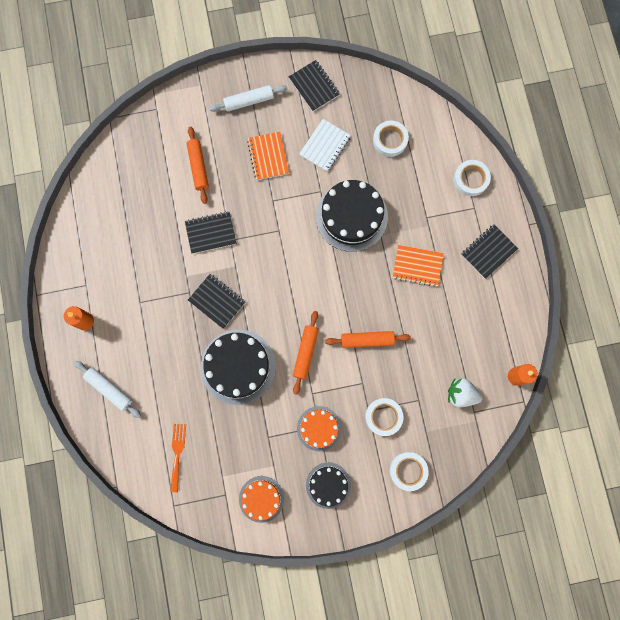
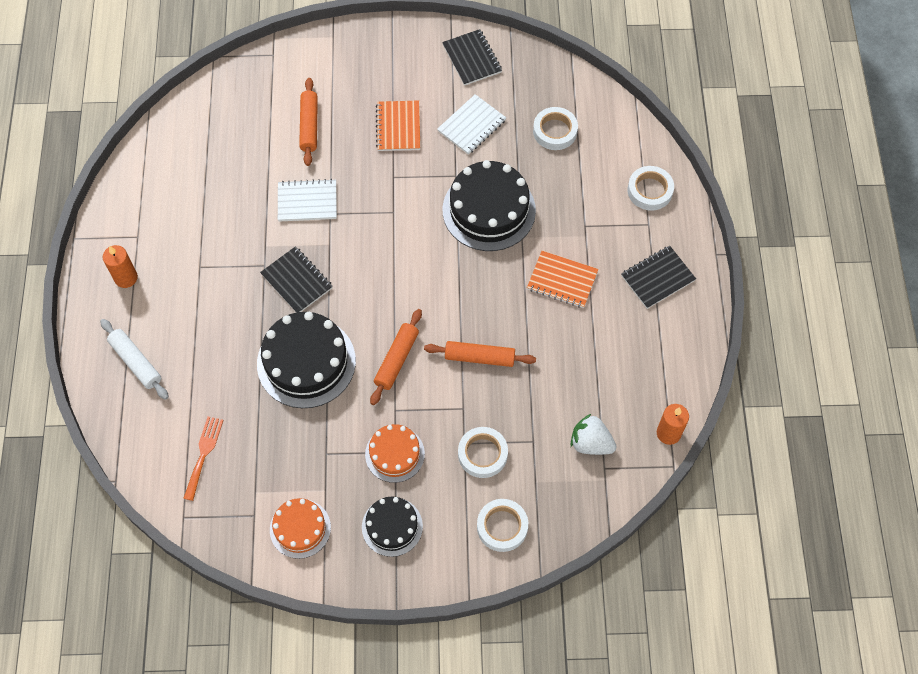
camera: 10 degrees right, 15 degrees down
(211, 233) = (307, 202): black notebook -> white notebook
(249, 101) = (388, 63): white rolling pin -> none

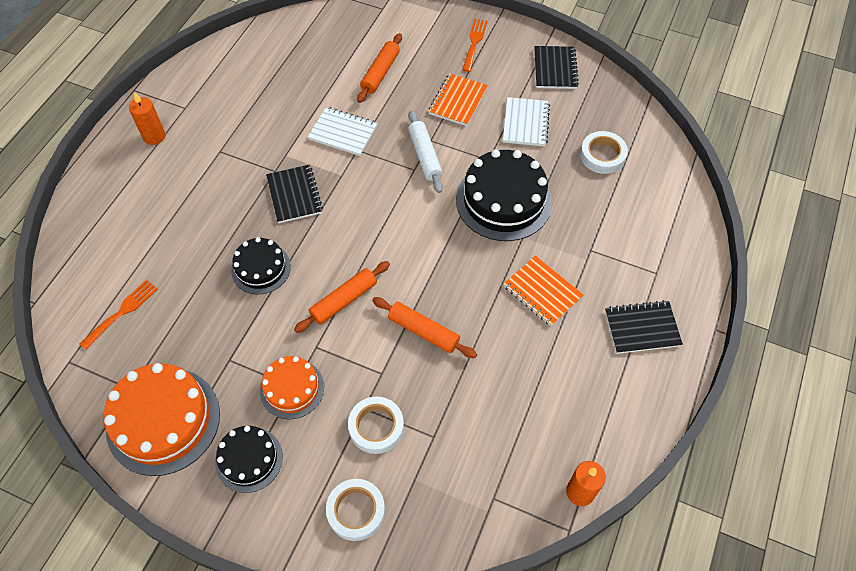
camera: 25 degrees right, 5 degrees down
(136, 362) = (117, 208): white rolling pin -> white rolling pin (425, 156)
(300, 528) = (163, 420): orange cake -> orange cake, size x1.71
(306, 362) = (261, 268): black cake -> black cake, size x0.58
(382, 59) = (474, 42): none -> orange fork
(471, 125) = (525, 123): white notebook -> white notebook turned 60 degrees counterclockwise
(591, 443) = (492, 465): white strawberry -> none
(650, 191) = (672, 242): white tape -> none

